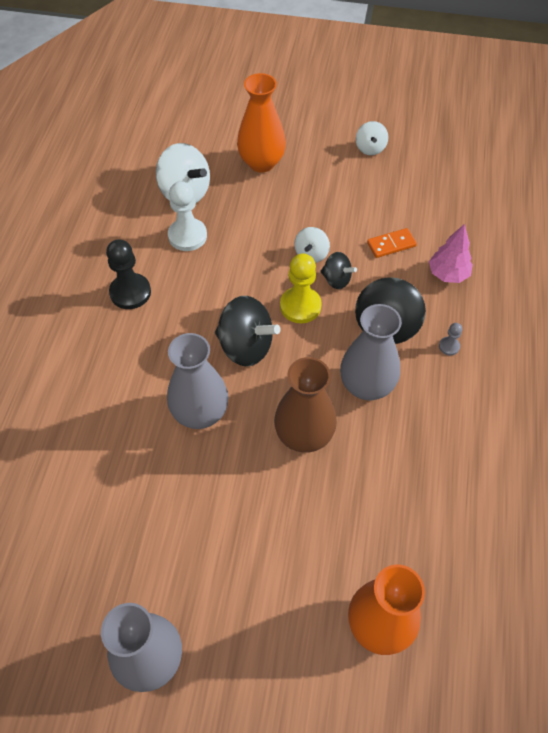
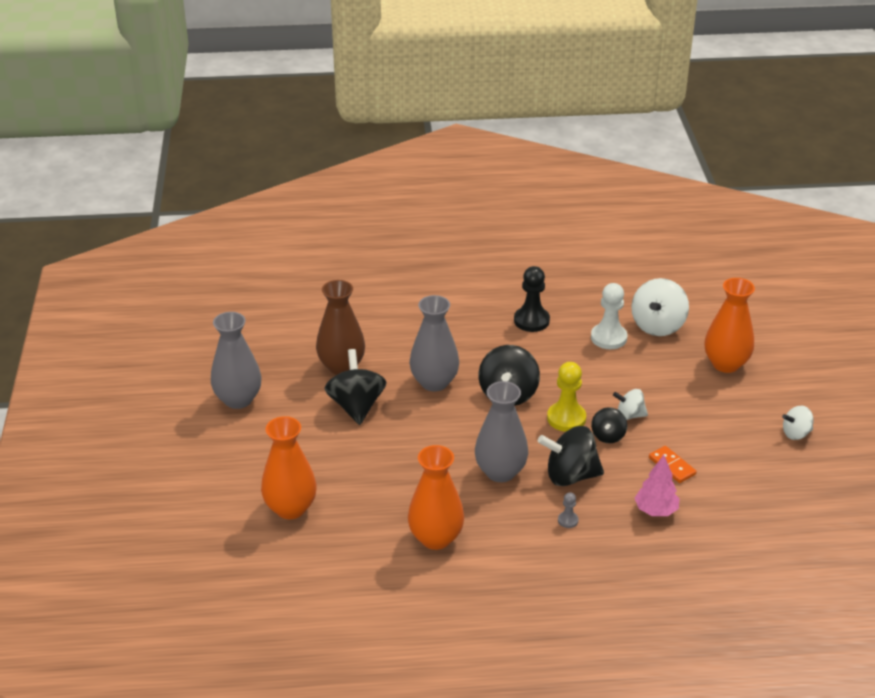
camera: 75 degrees right, 20 degrees down
(214, 508) = (356, 406): none -> black spinning top
(304, 435) = (436, 442): brown vase -> brown vase (341, 366)
(455, 472) = (436, 538): none -> orange vase

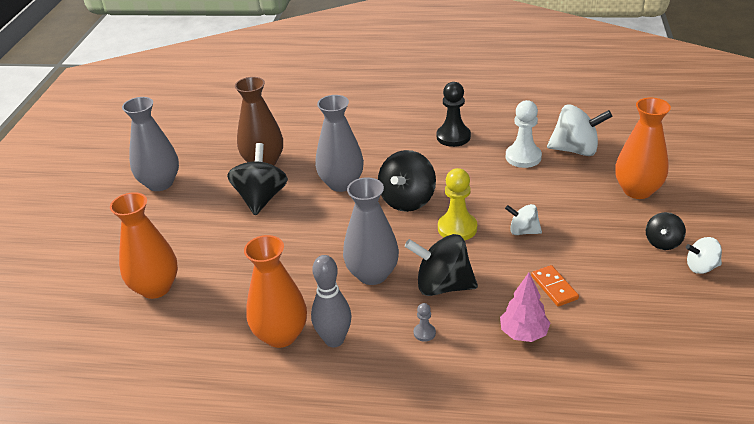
camera: 15 degrees right, 0 degrees up
(487, 536) = (334, 340): none -> grey bowling pin
(608, 436) = (494, 249): black spinning top -> black spinning top (663, 242)
(658, 326) = (575, 150): white spinning top -> white spinning top turned 120 degrees counterclockwise

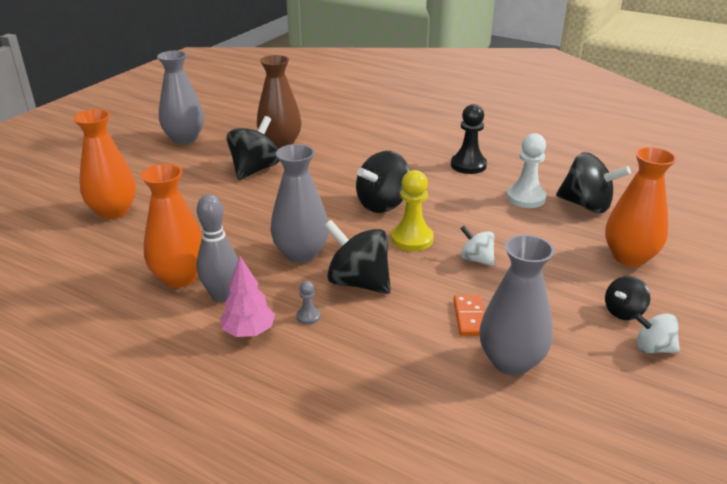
camera: 20 degrees right, 5 degrees down
(341, 183) = (334, 176): grey vase -> grey vase (511, 361)
(523, 333) = (405, 348): pink tree -> pink tree (249, 332)
(575, 150) = (586, 205): white spinning top -> black spinning top

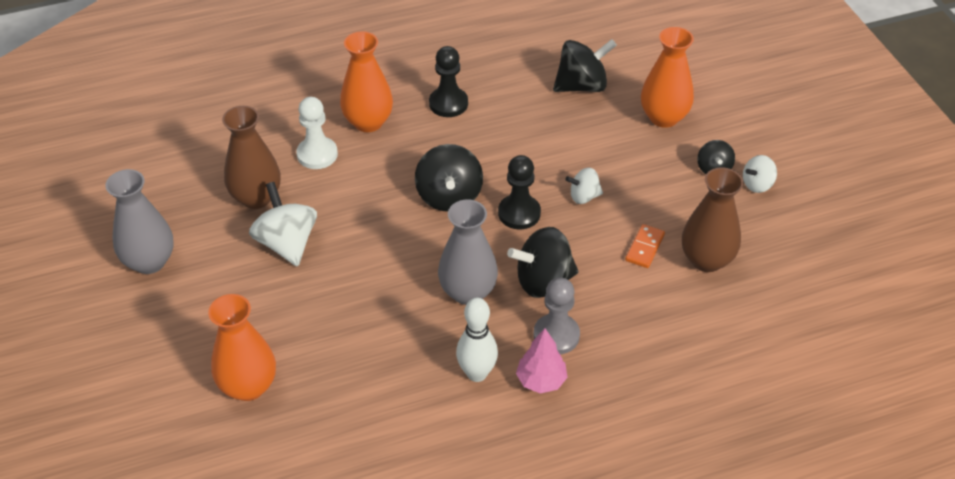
camera: 50 degrees left, 15 degrees up
(180, 277) = (421, 388): orange vase -> orange vase (368, 122)
(222, 296) = (477, 373): grey bowling pin -> white bowling pin
(255, 169) = (287, 243): black spinning top -> white spinning top
(308, 316) = (556, 335): grey pawn -> grey pawn, size x2.06
(412, 239) = (519, 213): yellow pawn -> black pawn
(470, 317) = (645, 248): orange domino -> orange domino turned 75 degrees clockwise
(511, 361) = (706, 260): grey vase -> brown vase
(526, 198) = (535, 109): white pawn -> white pawn (317, 154)

